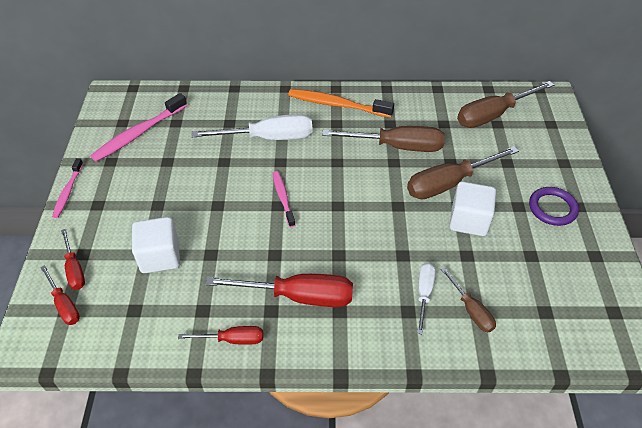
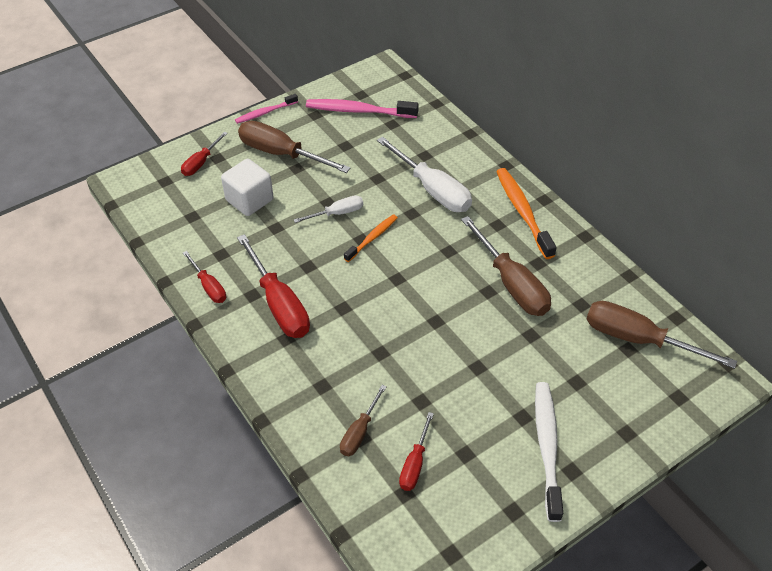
camera: 55 degrees right, 0 degrees up
(64, 304) = (168, 177): red screwdriver -> red screwdriver (415, 464)
(283, 198) = (372, 238): pink toothbrush -> orange toothbrush
(424, 293) = (350, 388): white screwdriver -> white screwdriver (337, 213)
(449, 183) = (500, 346): brown screwdriver -> brown screwdriver (281, 154)
(469, 220) = (466, 383): white cube -> none
(552, 208) = (547, 448): purple ring -> white toothbrush

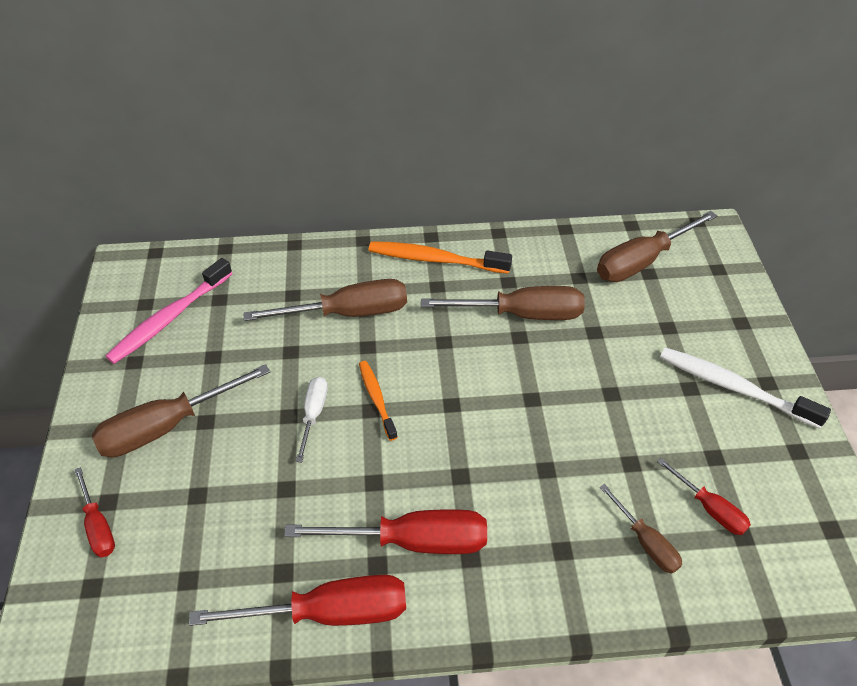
camera: 60 degrees left, 0 degrees up
(209, 286) = (329, 612): red screwdriver -> red screwdriver, size x1.82
(249, 200) = (216, 497): white cube -> none
(265, 112) = (79, 410): pink toothbrush -> none
(432, 190) = (348, 313): white screwdriver -> brown screwdriver

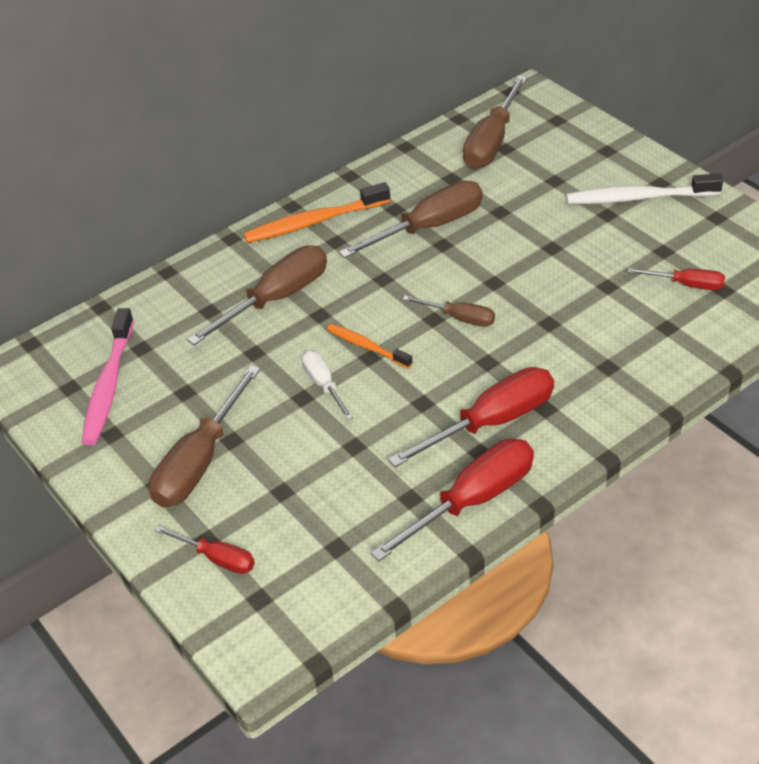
camera: 30 degrees left, 5 degrees down
(645, 542) = (661, 329): brown screwdriver -> brown screwdriver (460, 318)

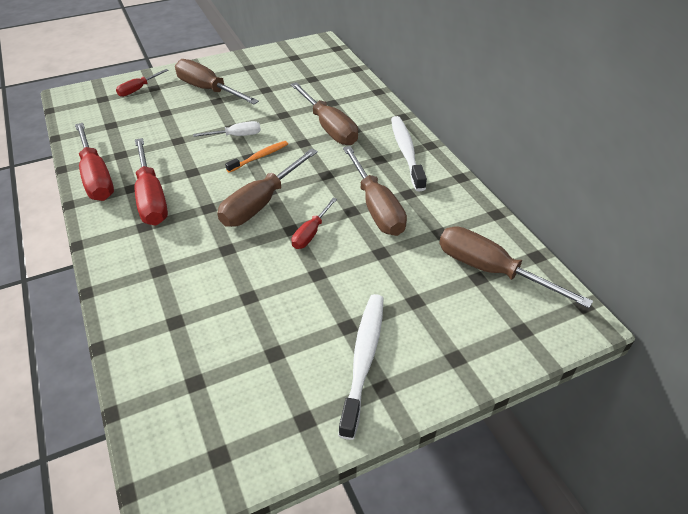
camera: 100 degrees right, 0 degrees up
(109, 385) = (287, 67): pink toothbrush -> none
(314, 222) = (406, 152): orange toothbrush -> white toothbrush
(460, 318) = (261, 203): brown screwdriver -> brown screwdriver, size x1.82
(687, 285) = (217, 355): red screwdriver -> red screwdriver (311, 233)

